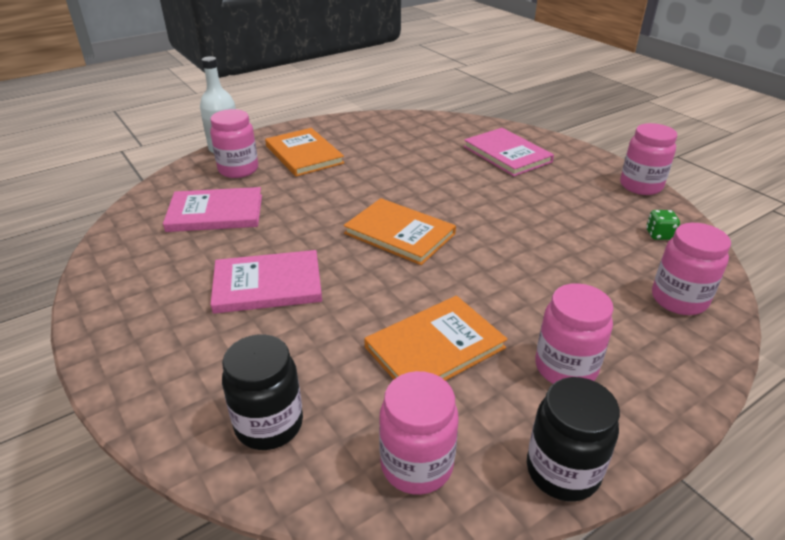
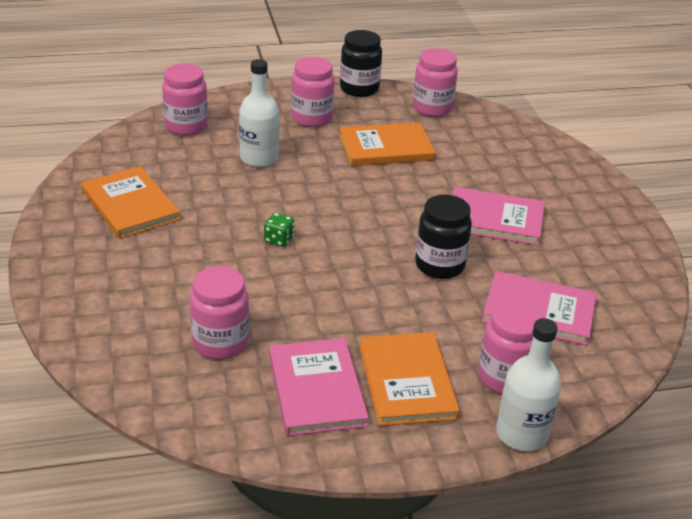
camera: 160 degrees left, 0 degrees up
(269, 424) = (509, 141): black jar -> black jar (439, 265)
(399, 234) = (354, 232): orange book -> orange book (130, 205)
(507, 154) = (139, 297): pink book -> pink book (316, 389)
(557, 283) = (259, 158): none -> white bottle
(640, 186) = (57, 211): pink jar -> pink jar (220, 343)
(659, 235) = (123, 166): green dice -> green dice (279, 240)

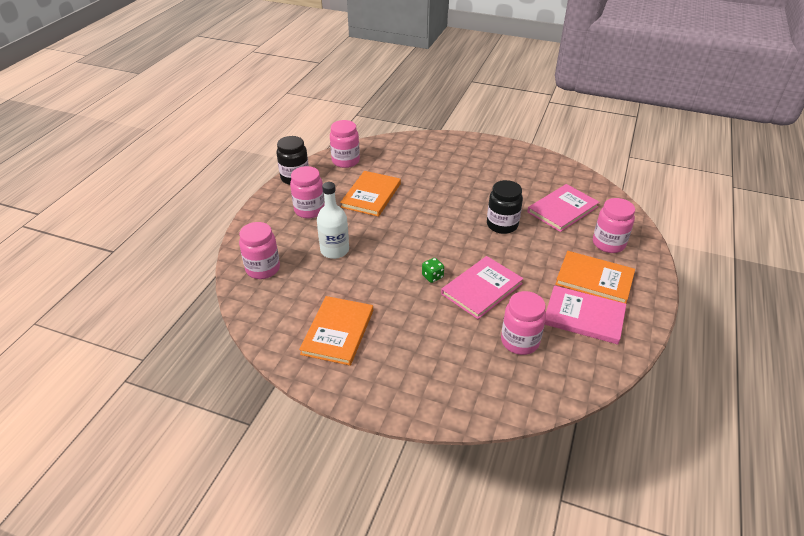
camera: 55 degrees left, 5 degrees up
(130, 205) = (338, 332): orange book -> orange book turned 75 degrees counterclockwise
(494, 219) = (474, 188): pink book -> pink book (482, 289)
(521, 434) = (653, 257): white bottle -> none

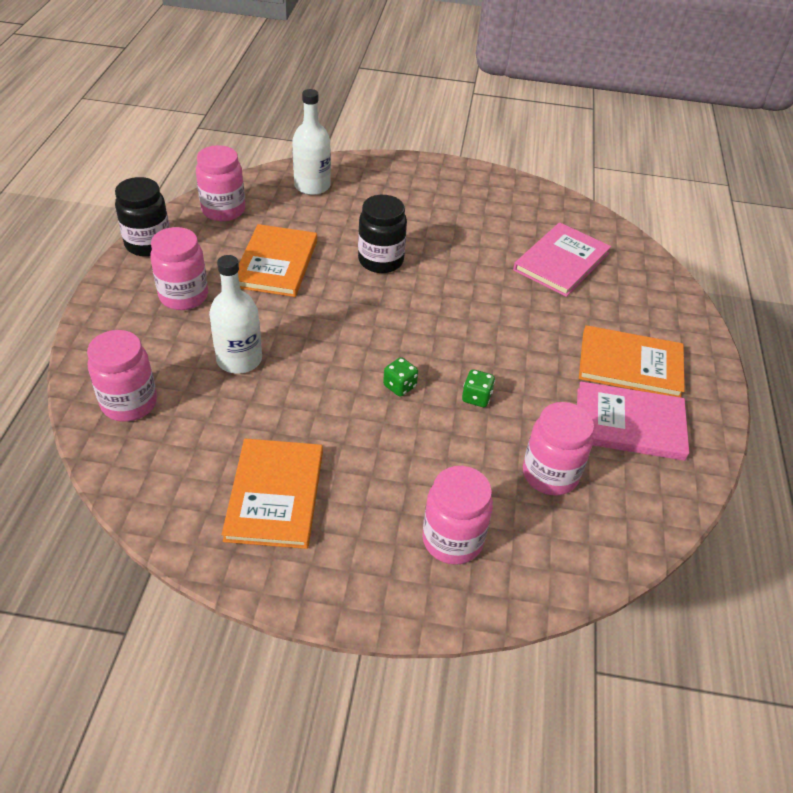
camera: 15 degrees left, 5 degrees up
(405, 150) = (312, 186): none -> white bottle
(482, 289) = (476, 397): pink book -> green dice
(502, 225) = (482, 293): black jar -> black jar (380, 261)
(608, 244) = (636, 308): pink jar -> pink jar (452, 540)

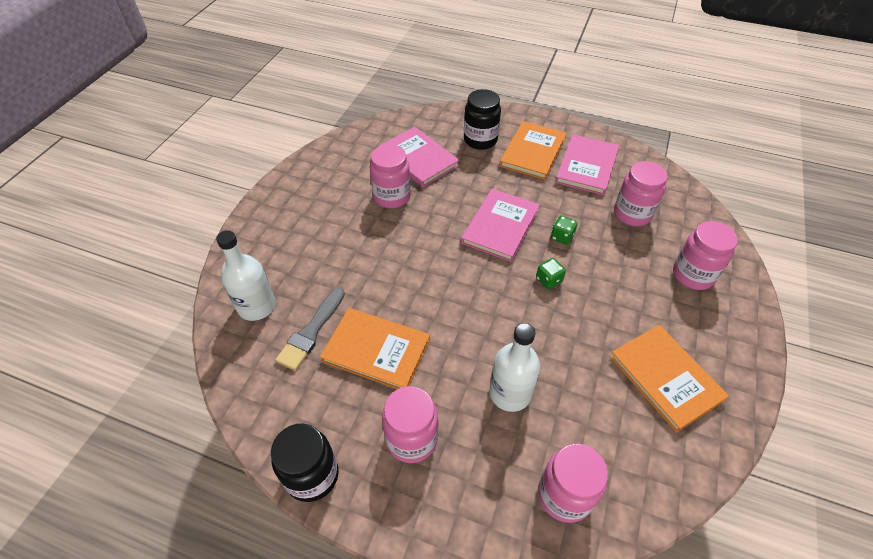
camera: 75 degrees left, 5 degrees up
(223, 210) = (272, 392): pink jar -> pink jar (392, 197)
(275, 495) = (665, 378): orange book -> orange book turned 45 degrees clockwise
(290, 221) = (311, 332): none -> grey brush
(380, 261) = (391, 268): black jar -> black jar (480, 140)
(474, 340) = (500, 226): none -> pink book

